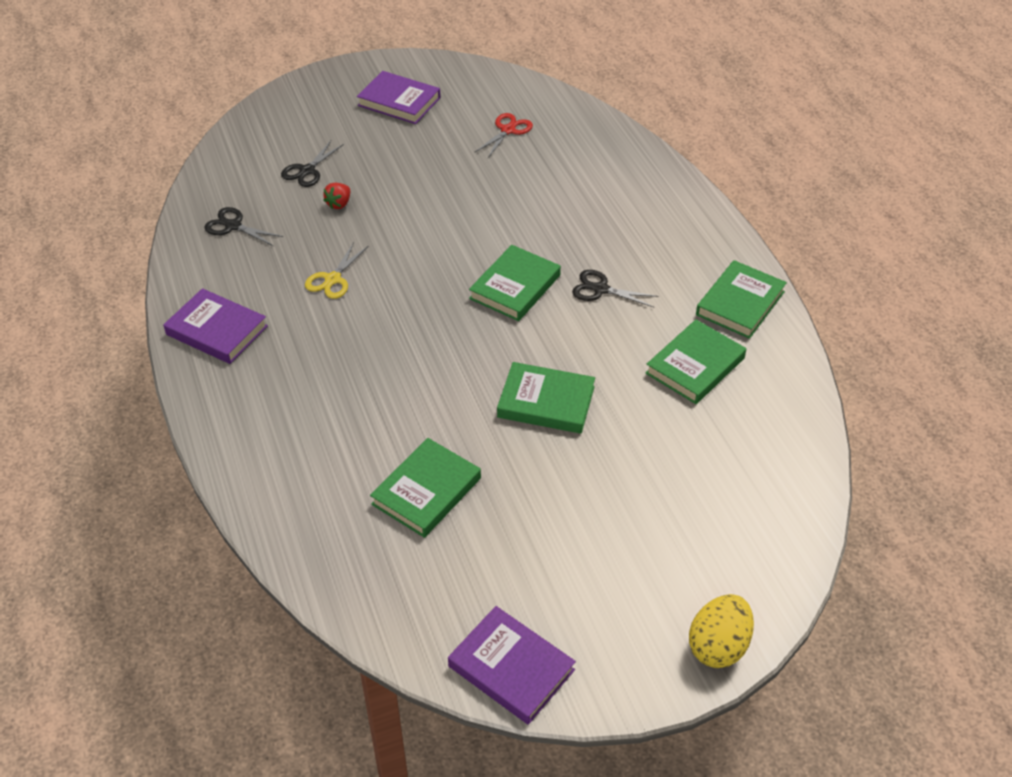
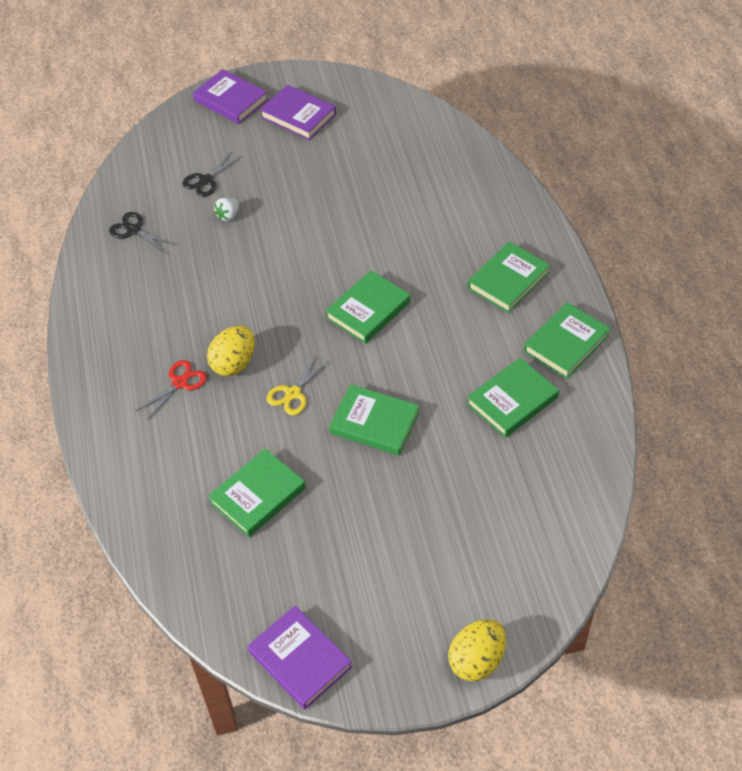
camera: 10 degrees right, 5 degrees up
(216, 330) = (106, 330): purple book -> purple book (231, 100)
(333, 279) = (211, 289): yellow scissors -> yellow scissors (293, 393)
(339, 204) = (228, 216): red strawberry -> white strawberry
(373, 353) = (234, 363): none -> yellow egg
(508, 130) = (391, 152): red scissors -> red scissors (180, 383)
(600, 289) = (443, 319): black scissors -> none
(662, 246) = (508, 280): none -> green book

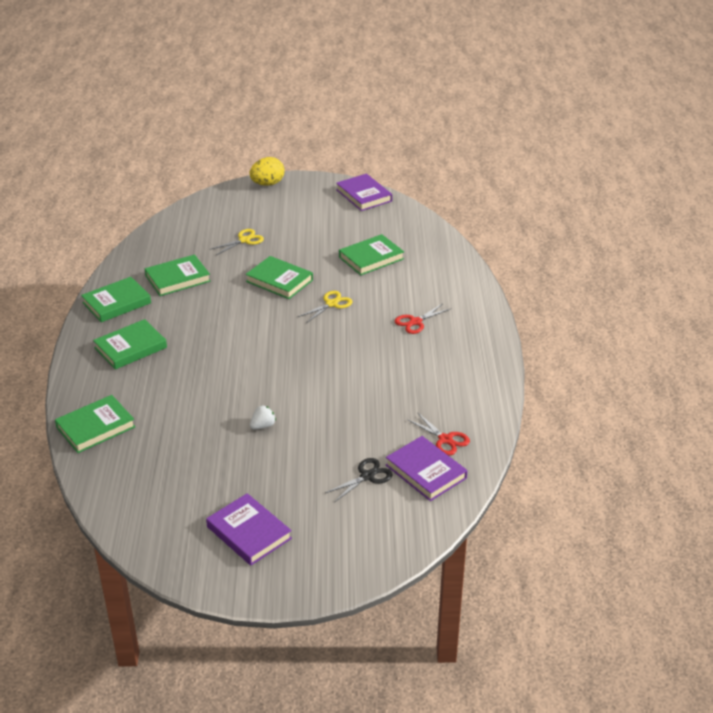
camera: 170 degrees left, 15 degrees down
(134, 230) = (445, 439): black scissors -> red scissors
(228, 216) = (352, 438): white strawberry -> white strawberry (263, 426)
(231, 100) = (320, 568): purple book -> purple book (426, 471)
(234, 363) = (371, 327): yellow egg -> none
(368, 310) = (254, 345): green book -> green book (95, 427)
(455, 499) = (244, 240): none -> yellow scissors

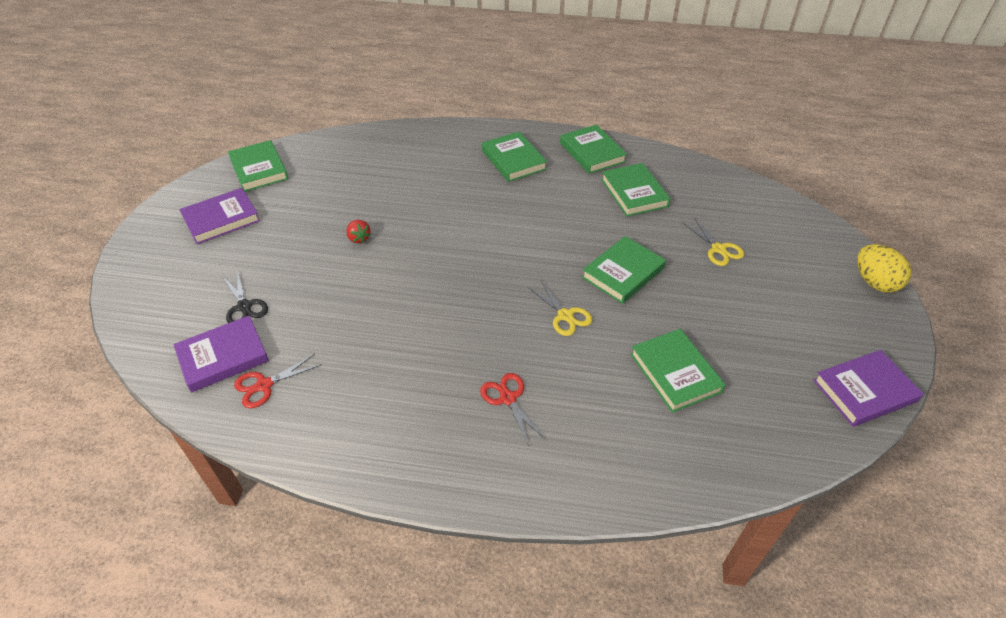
camera: 100 degrees right, 10 degrees up
(95, 427) = (403, 140): green book -> green book (259, 169)
(263, 426) = (359, 238): white strawberry -> red strawberry

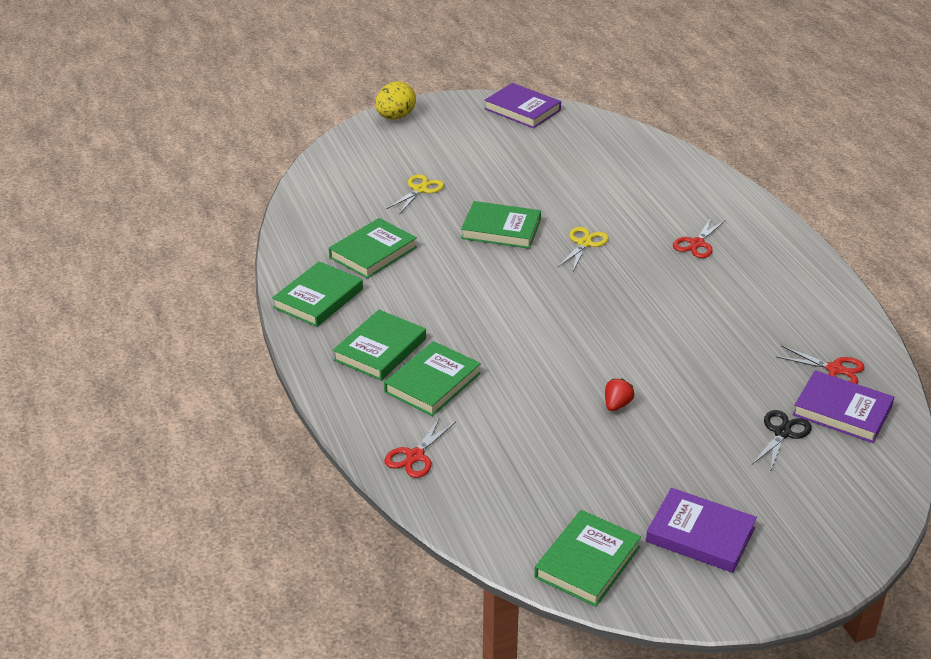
camera: 120 degrees left, 10 degrees down
(403, 141) = (415, 456): none -> red scissors
(675, 373) = (588, 180): green book -> green book (432, 383)

